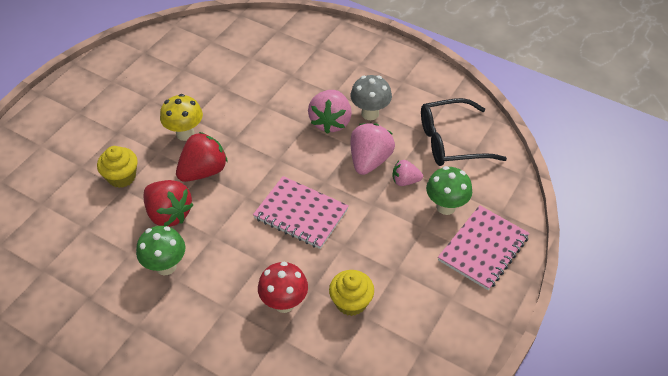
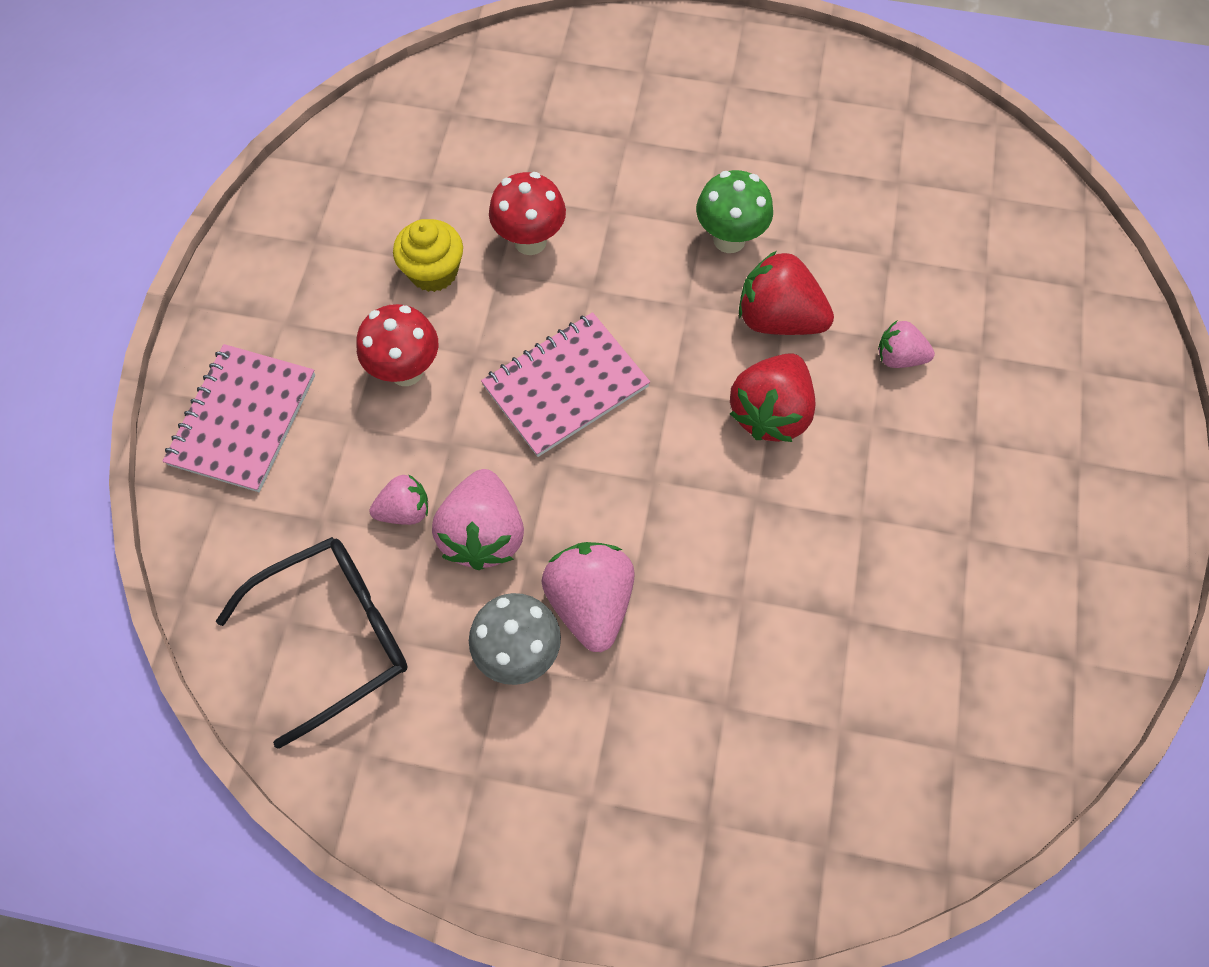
camera: 160 degrees right, 15 degrees up
(122, 177) = (899, 357): yellow cupcake -> pink strawberry
(185, 134) = (851, 479): yellow mushroom -> none
(301, 214) = (565, 386): pink notebook -> pink notebook turned 45 degrees counterclockwise
(385, 248) = (406, 371): none -> red mushroom
(446, 207) = (319, 480): green mushroom -> none

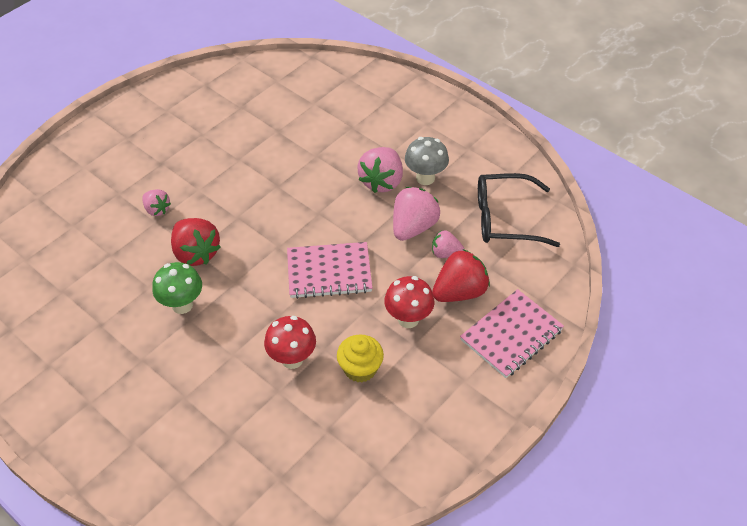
camera: 150 degrees left, 15 degrees down
(770, 413) = (240, 215): red strawberry -> red strawberry (459, 292)

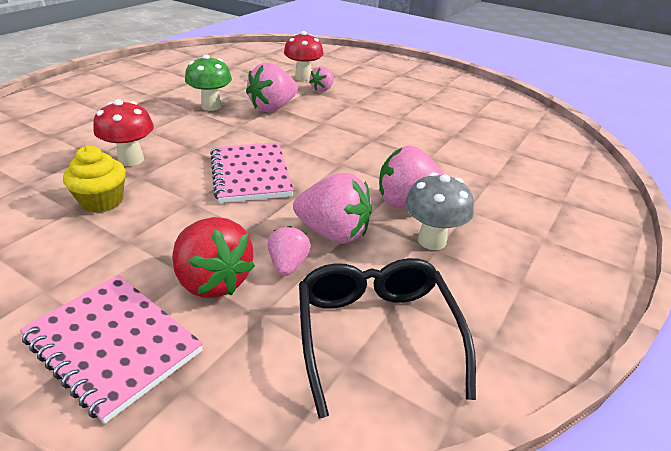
camera: 80 degrees right, 15 degrees down
(196, 253) = (273, 108): red strawberry -> pink strawberry
(408, 319) = (170, 234): red mushroom -> red mushroom (303, 77)

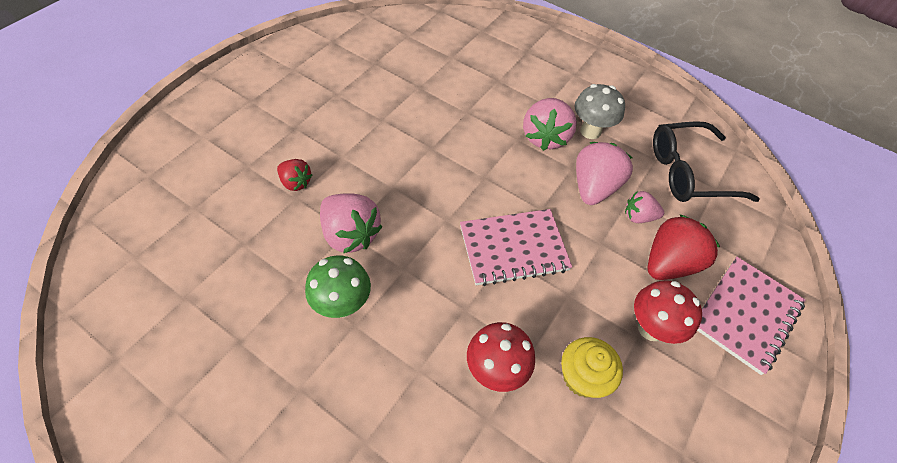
camera: 90 degrees left, 20 degrees up
(303, 77) = (248, 202): red mushroom -> red mushroom (651, 328)
(322, 90) = (296, 182): pink strawberry -> red strawberry

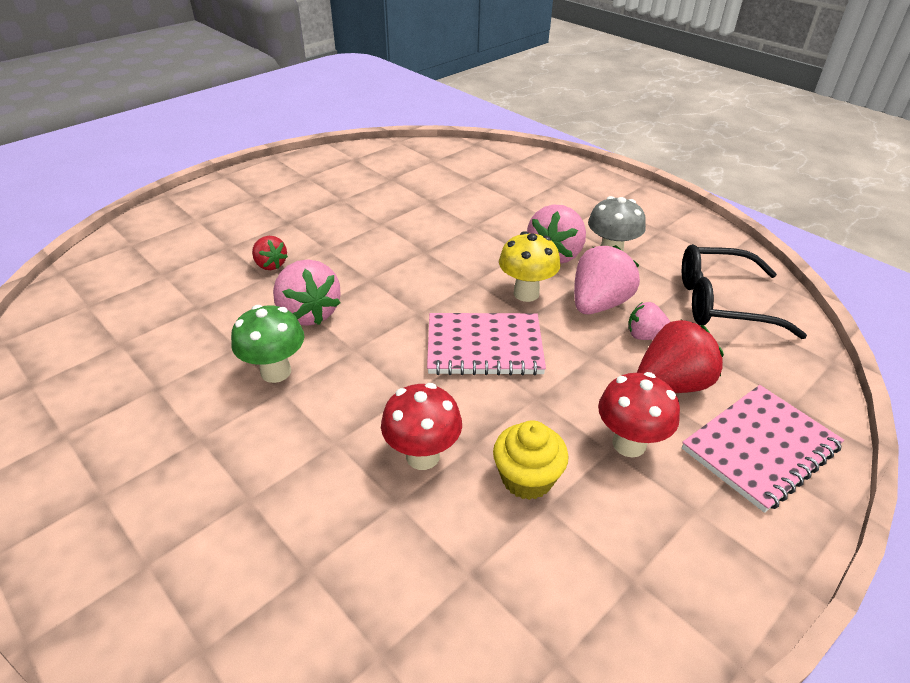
camera: 15 degrees right, 15 degrees down
(532, 184) = (526, 293): none -> yellow mushroom

